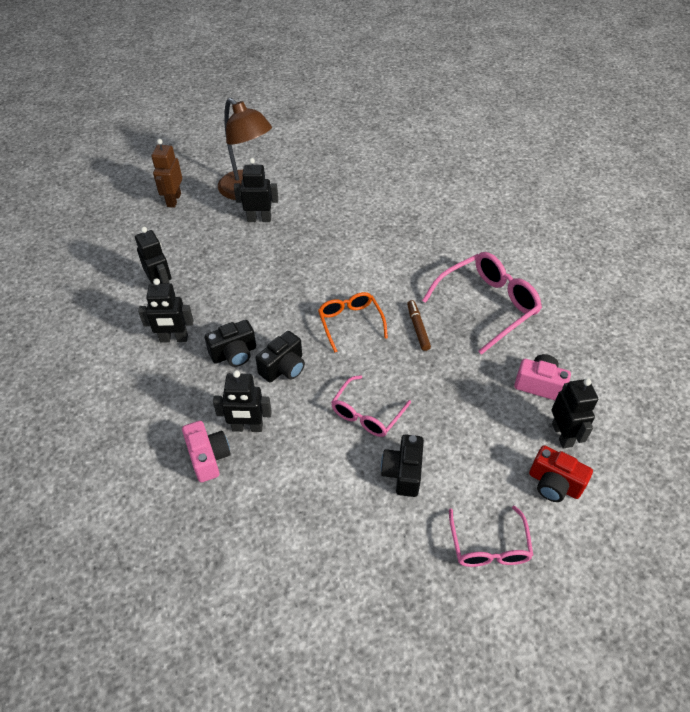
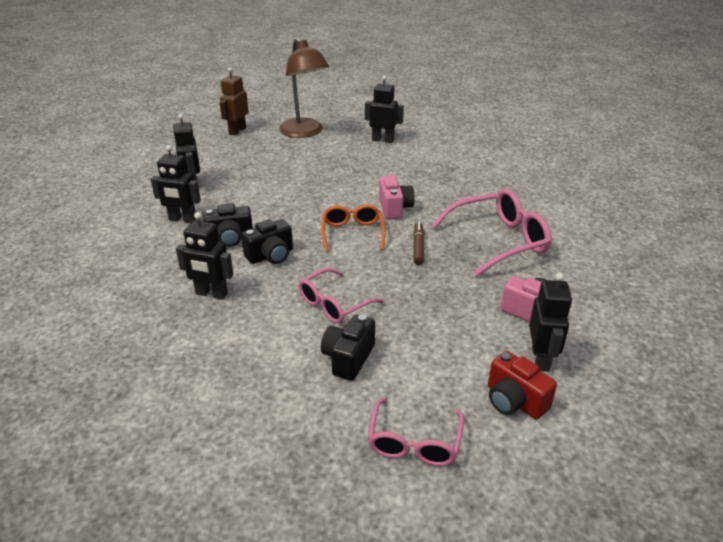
camera: 15 degrees right, 15 degrees down
(208, 457) = (161, 310): pink camera -> pink camera (394, 208)
(259, 219) = (305, 152): black robot -> black robot (383, 140)

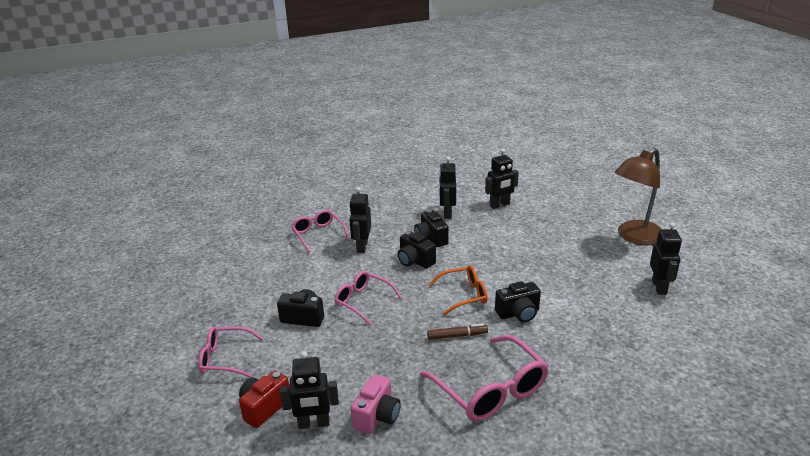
camera: 80 degrees right, 5 degrees down
(148, 333) = (318, 234): none -> pink glasses
(237, 131) = (607, 202): brown robot -> none
(394, 208) = (518, 313): pink camera -> black camera

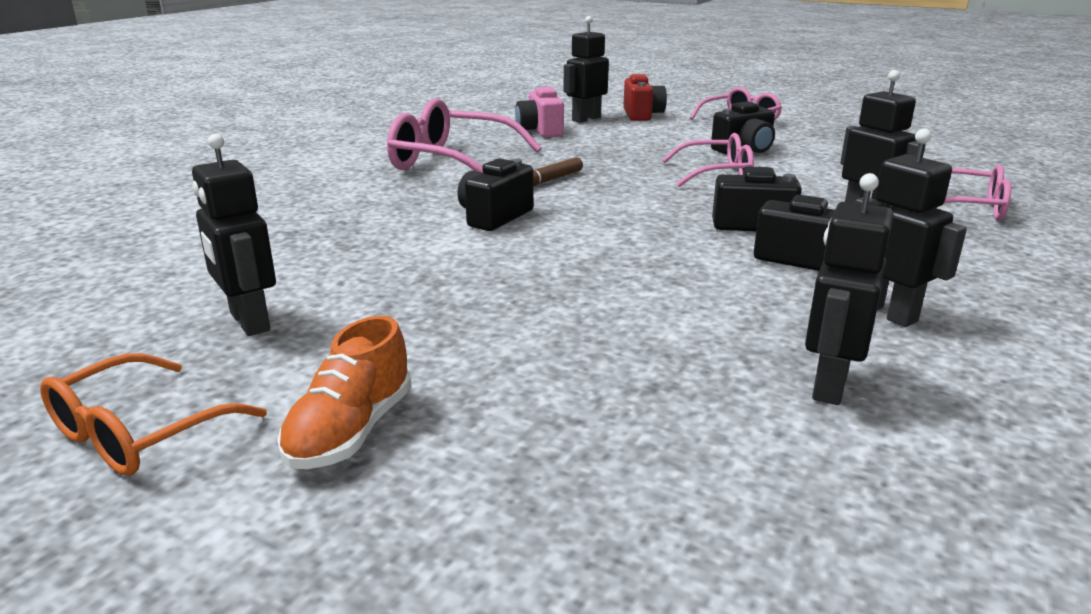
camera: 140 degrees right, 5 degrees down
(464, 295) = (603, 212): orange glasses -> orange glasses (138, 433)
(634, 237) = (351, 431): brown lamp -> orange shoe

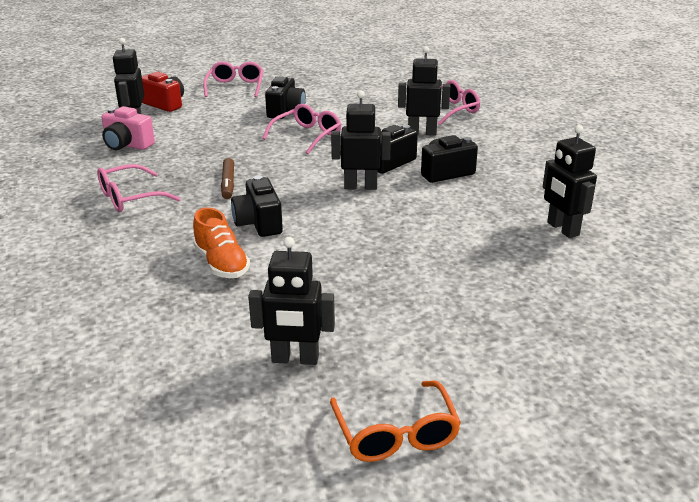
camera: 50 degrees left, 5 degrees up
(351, 431) = (470, 363): orange shoe -> orange shoe (221, 264)
(451, 162) = (130, 198): pink glasses -> pink glasses, size x0.63
(885, 313) = (521, 185): black robot -> black robot (360, 187)

